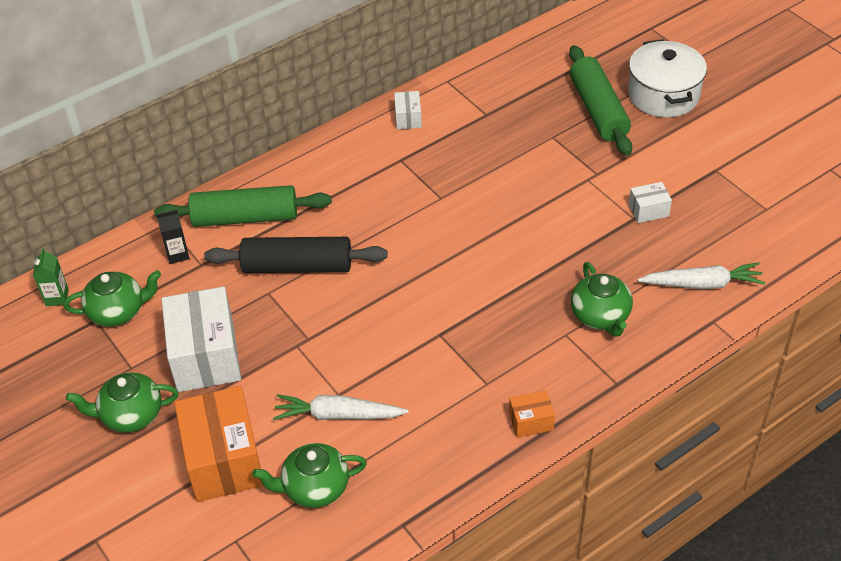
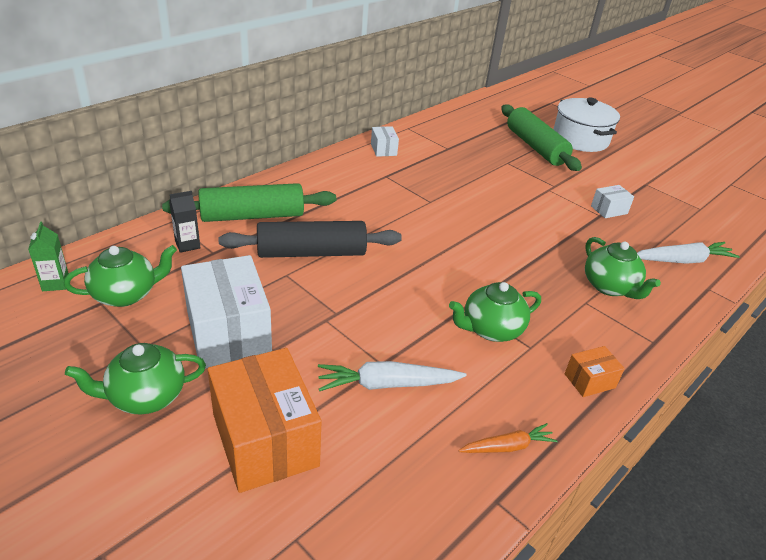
camera: 15 degrees left, 10 degrees down
(314, 488) = (381, 465): green teapot -> green teapot (491, 329)
(428, 479) = (507, 447): none -> orange carrot

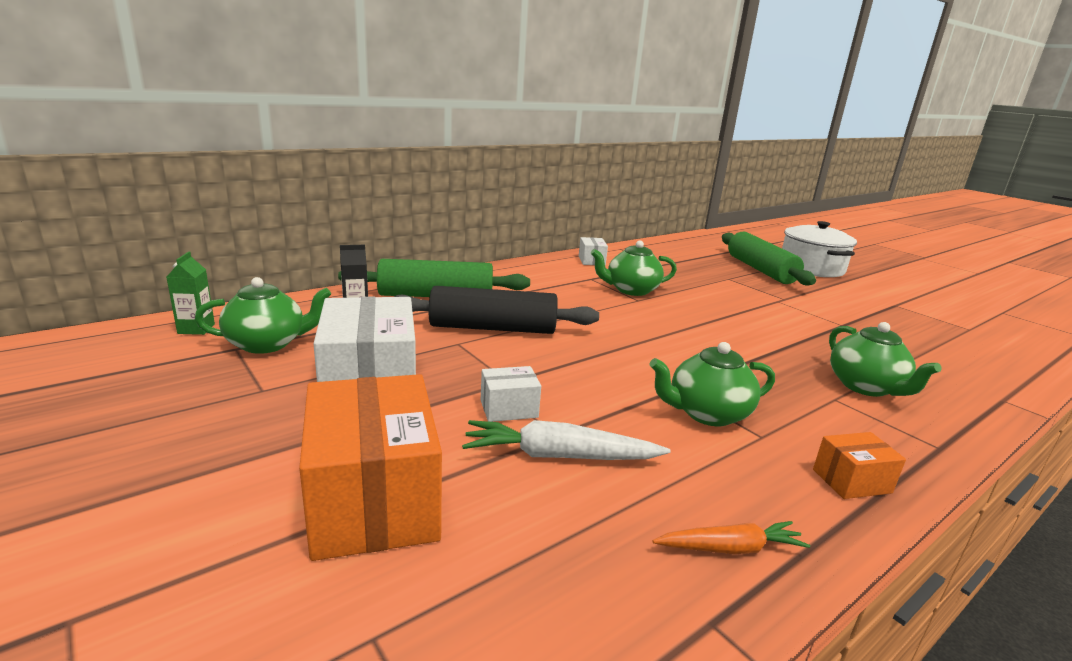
camera: 10 degrees right, 15 degrees down
(145, 396) = (239, 437): green teapot -> green teapot (631, 290)
(609, 210) = (853, 321): white box -> white box (509, 409)
(682, 260) = (959, 371): white carrot -> none

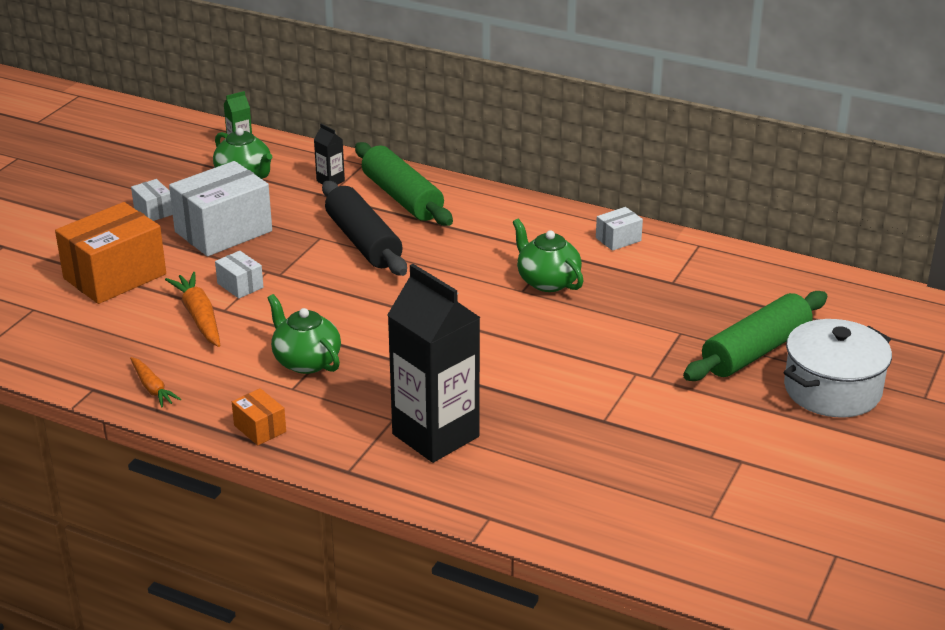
camera: 65 degrees right, 10 degrees up
(240, 418) = (154, 211): none -> white box
(559, 456) = (199, 317): white carrot -> orange carrot
(866, 387) = (435, 435): green teapot -> black carton

